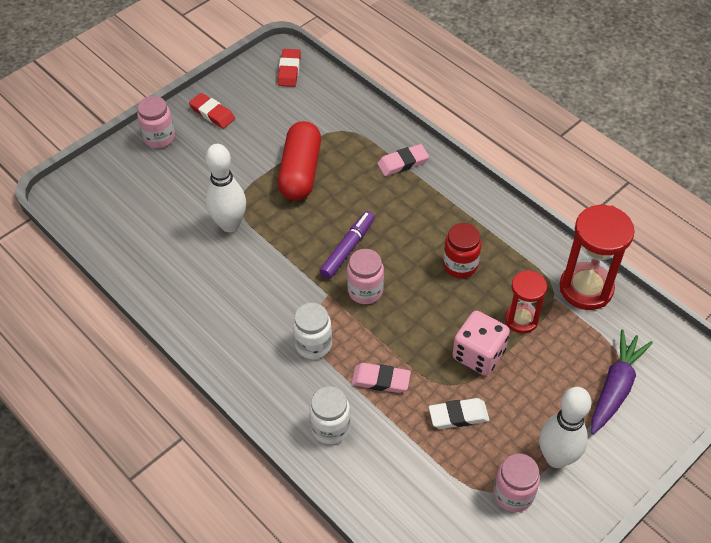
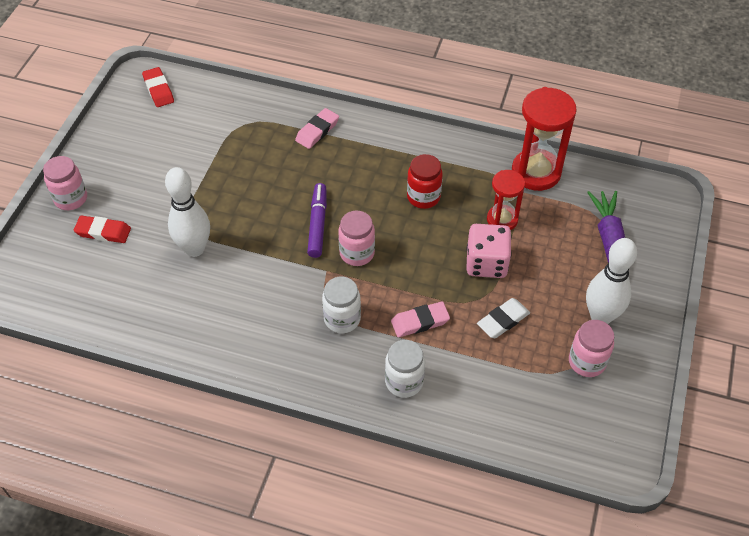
camera: 30 degrees left, 0 degrees up
(212, 113) = (109, 156): red eraser -> red eraser (103, 232)
(300, 172) = (230, 175): red capsule -> none

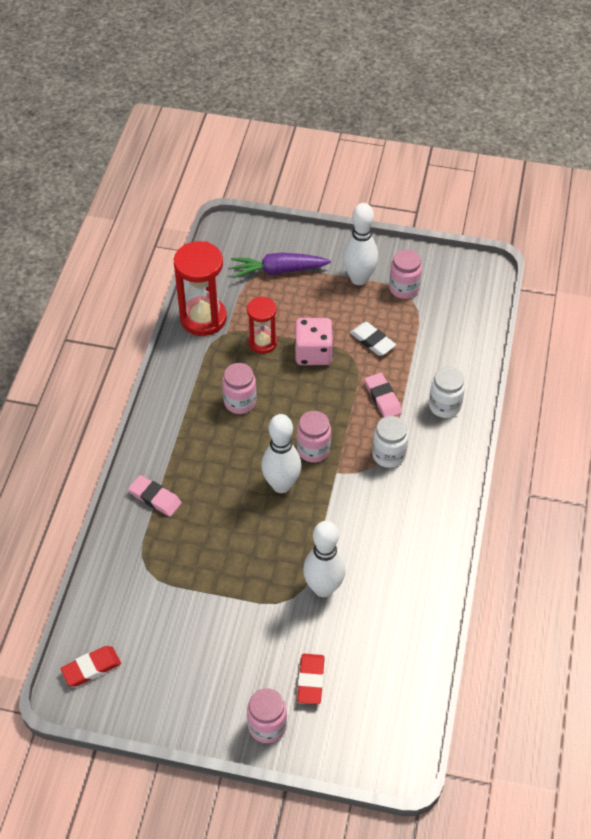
camera: 95 degrees left, 0 degrees up
(317, 224) = (281, 485): purple marker -> white bowling pin
(423, 197) = (240, 402): red jar -> pink jar

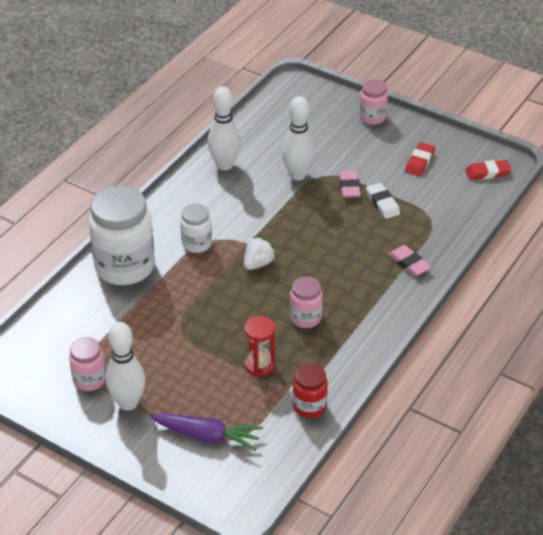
camera: 160 degrees left, 10 degrees down
(203, 318) = (309, 406): red hourglass -> red jar
(281, 485) = (298, 246): white bowling pin -> white bowling pin (224, 165)
(311, 680) = (332, 131): red eraser -> red eraser (419, 162)
(313, 353) = (215, 342): pink dice -> none
(313, 450) = (258, 263): pink jar -> white strawberry
(372, 341) = (153, 337): white eraser -> white eraser (382, 203)
(382, 398) = (174, 287): pink eraser -> pink eraser (349, 187)
(444, 406) = (125, 267): white jar -> white jar, size x1.96

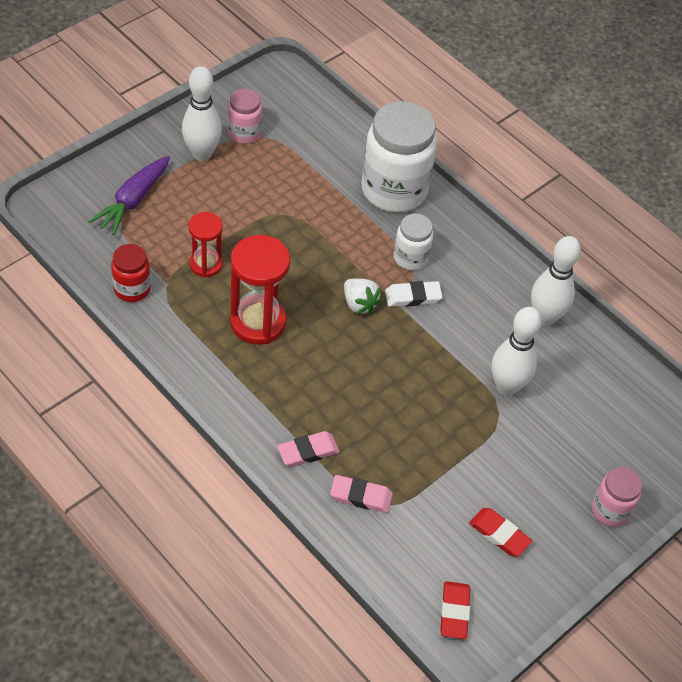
camera: 100 degrees right, 10 degrees up
(305, 318) = (258, 322): pink jar -> red hourglass
(349, 187) = (469, 435): pink eraser -> pink eraser (361, 496)
(382, 203) = (426, 461): white eraser -> white eraser (413, 296)

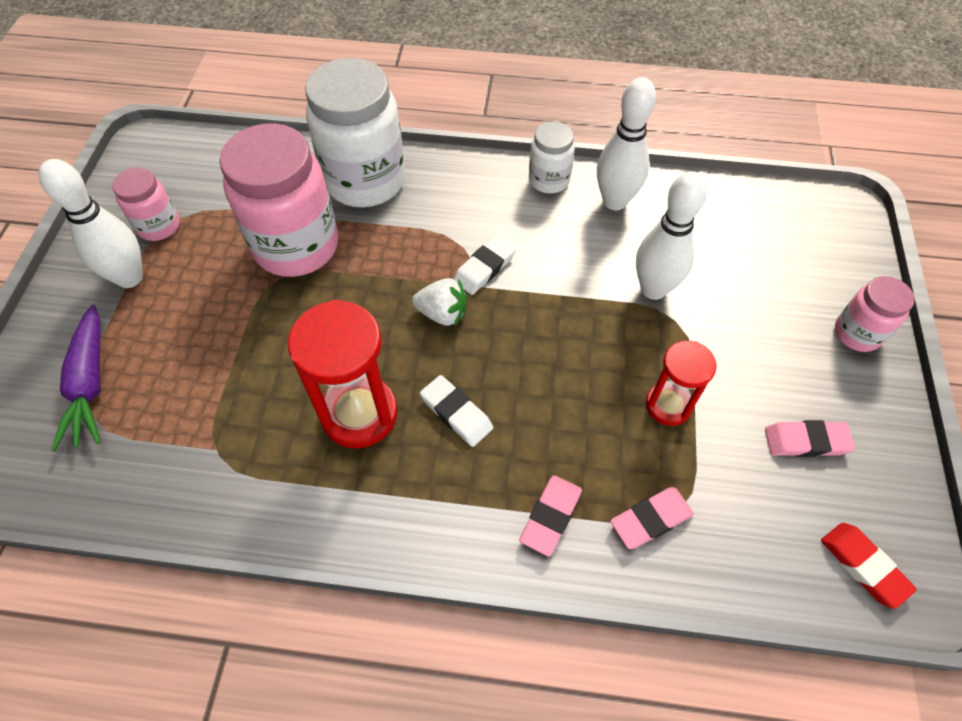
camera: 35 degrees left, 5 degrees up
(132, 289) = (178, 489): red jar -> none
(206, 264) = (242, 393): red hourglass -> red hourglass (668, 405)
(311, 362) = (456, 413): none -> white eraser
(312, 202) = (296, 246): none -> pink jar
(410, 258) = (444, 232): white jar -> white jar (549, 180)
(499, 534) = (806, 441): red eraser -> pink eraser

